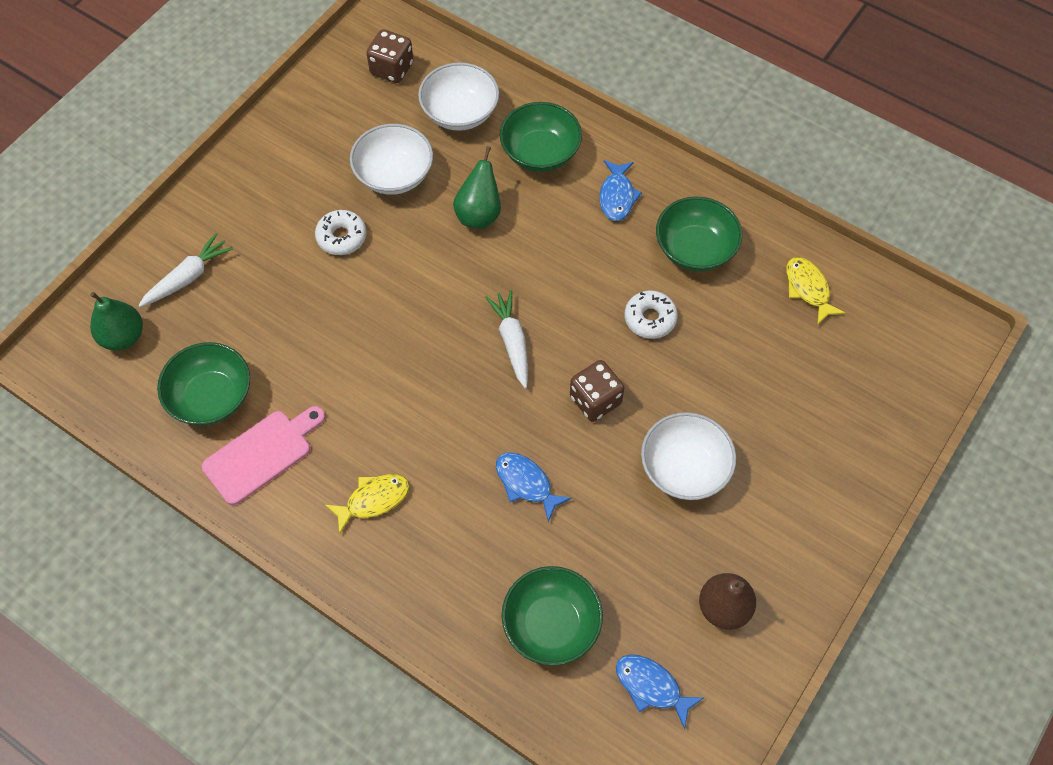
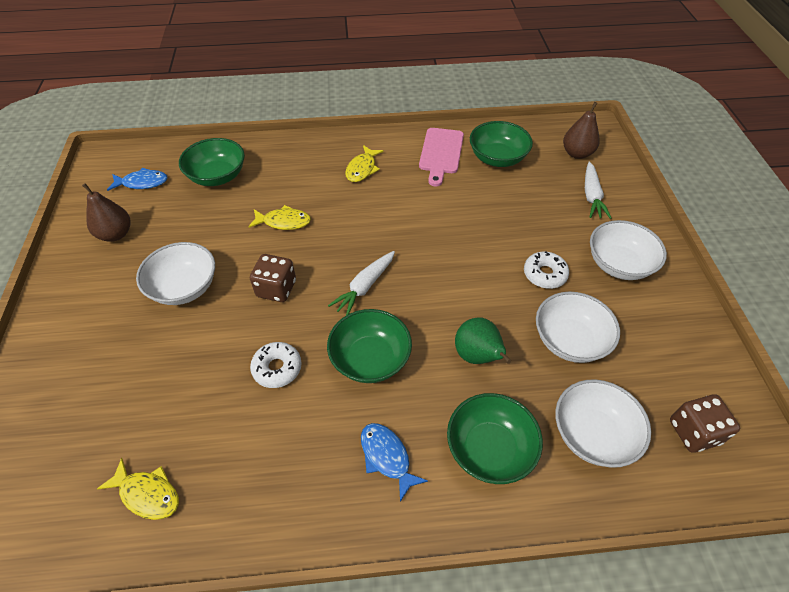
camera: 140 degrees right, 10 degrees down
(123, 337) = (577, 153): green pear -> brown pear
(268, 199) = (619, 264): none -> white bowl
(512, 341) = (364, 287): white carrot -> white carrot turned 90 degrees clockwise
(526, 483) = (284, 222): blue fish -> yellow fish
(695, 249) = (279, 456): green bowl -> green bowl (370, 359)

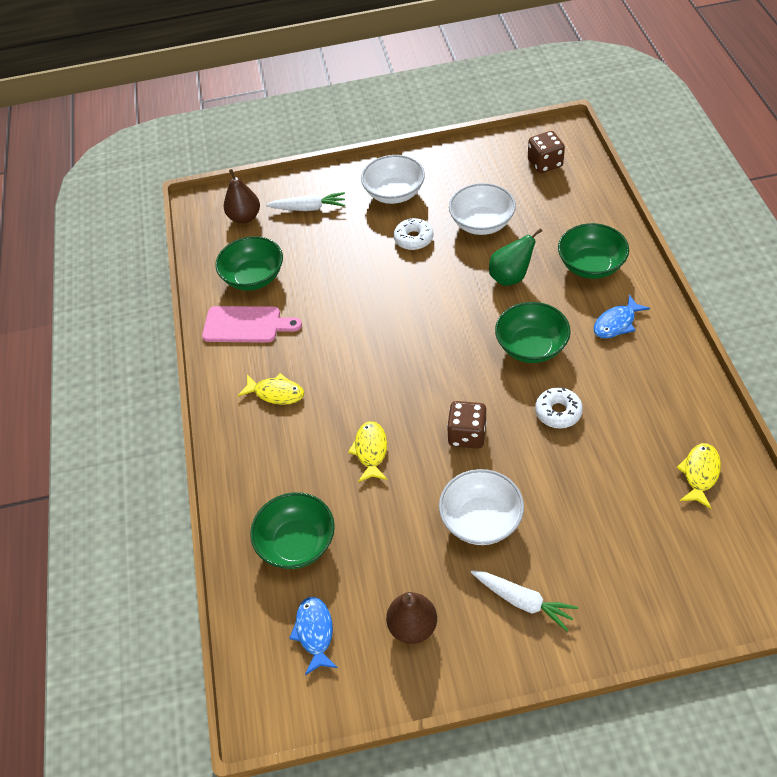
camera: 90 degrees left, 0 degrees up
(364, 287) = (451, 363): white carrot -> white carrot (523, 601)
(592, 434) = (562, 212): white bowl -> none

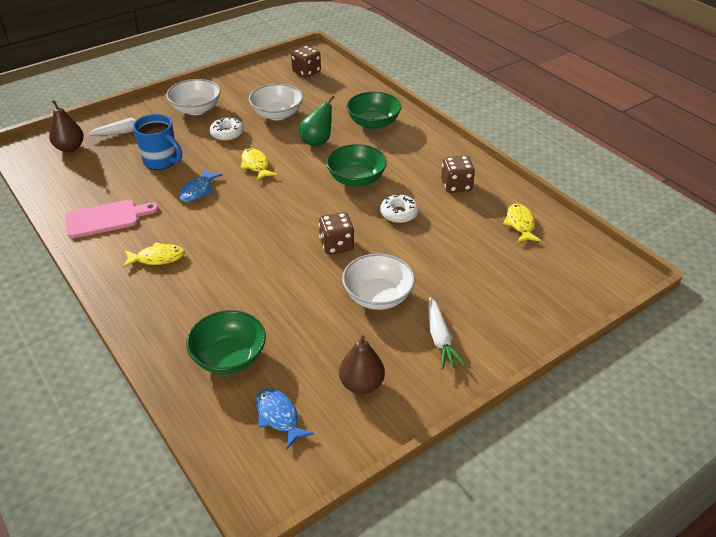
camera: 30 degrees left, 10 degrees down
(253, 277) = (98, 185): green bowl -> none
(329, 261) = (161, 161): none -> blue mug
(371, 451) = (262, 276): yellow fish -> yellow fish (256, 165)
(523, 601) = (440, 339): white carrot -> white carrot turned 75 degrees clockwise
(616, 323) = (411, 152): blue fish -> blue fish (198, 190)
(648, 391) = (456, 185): none -> brown dice

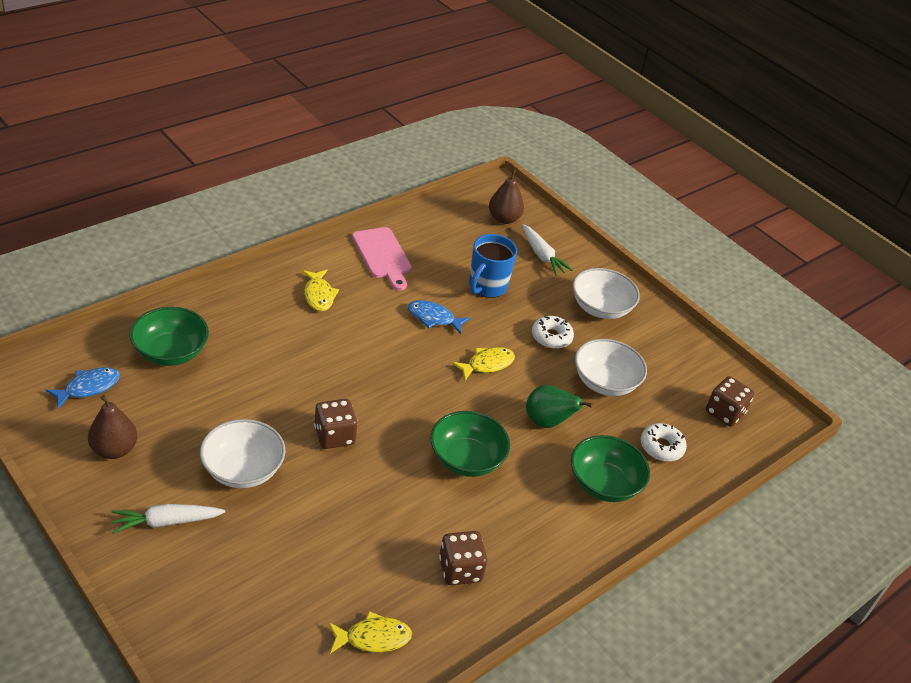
camera: 80 degrees right, 0 degrees up
(399, 213) = (395, 499): white donut -> white donut (661, 447)

